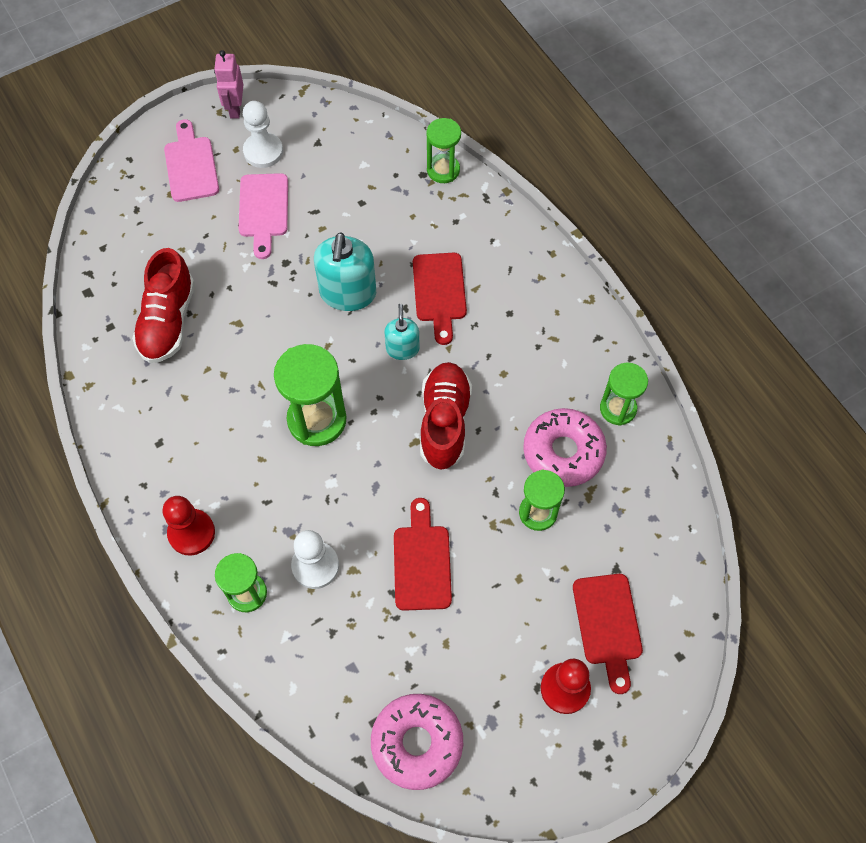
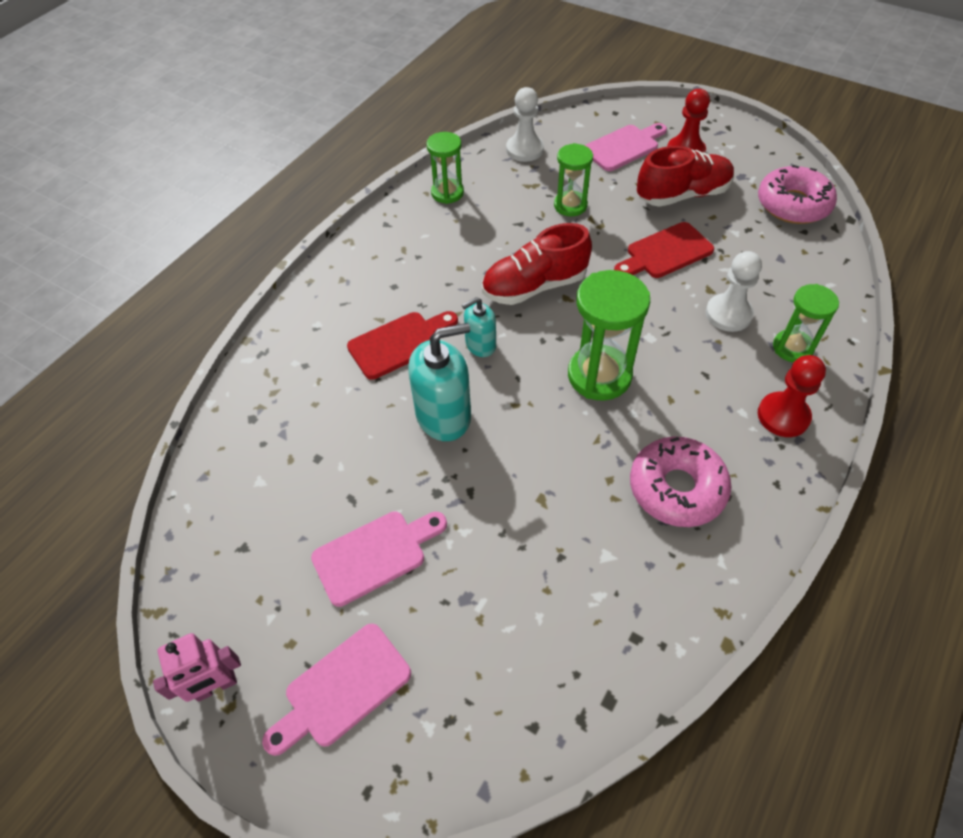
camera: 115 degrees left, 10 degrees down
(168, 321) = (585, 573): red shoe -> red shoe (682, 195)
(263, 151) = (282, 605): white pawn -> white pawn (524, 150)
(443, 170) = (239, 402): green hourglass -> none
(563, 452) = (508, 209): pink donut -> pink donut (677, 488)
(608, 625) = (623, 147): red cutting board -> pink cutting board

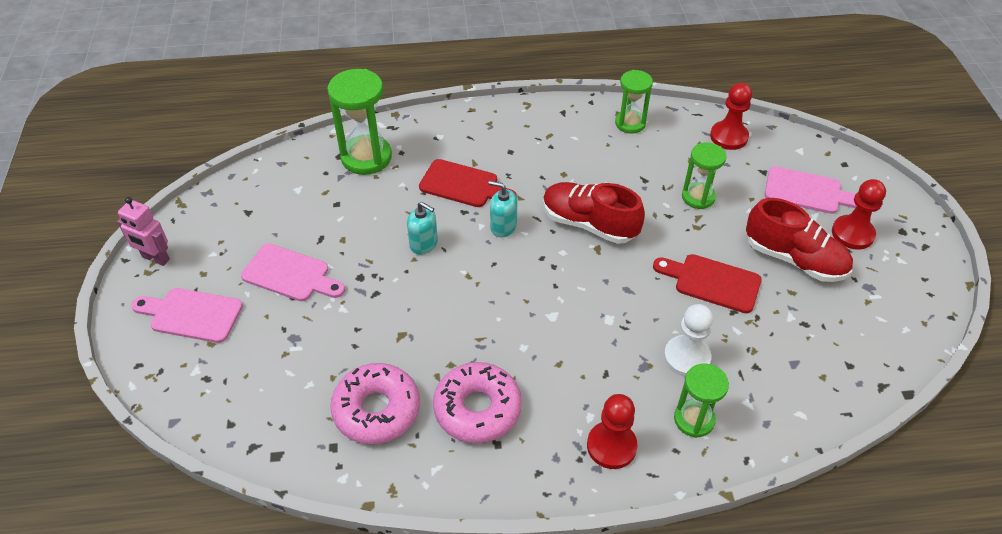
camera: 50 degrees right, 5 degrees down
(443, 416) = (424, 244): turquoise soap dispenser -> turquoise soap dispenser, size x0.58
(524, 150) = (728, 137): white pawn -> red pawn
(599, 375) = (540, 308): green hourglass -> green hourglass (366, 157)
(793, 204) = (875, 341): pink donut -> pink donut (377, 410)

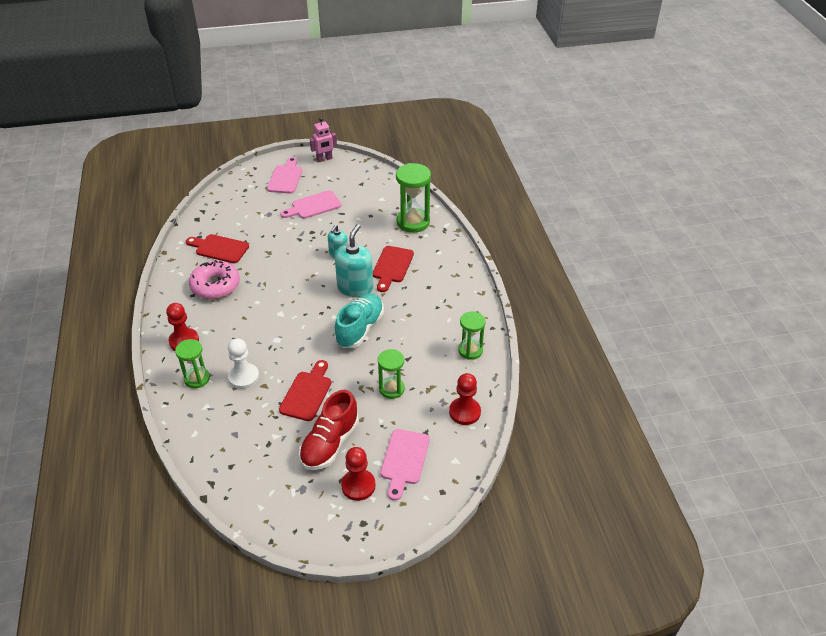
camera: 85 degrees right, 5 degrees down
(155, 258) = (324, 159): pink robot -> pink robot turned 135 degrees counterclockwise
(290, 274) = (313, 206): pink cutting board -> pink cutting board turned 45 degrees clockwise
(377, 410) = (219, 248): pink donut -> red cutting board
(503, 226) = (355, 287): turquoise soap dispenser -> turquoise soap dispenser, size x1.74
(589, 224) = (360, 329): red shoe -> turquoise shoe

